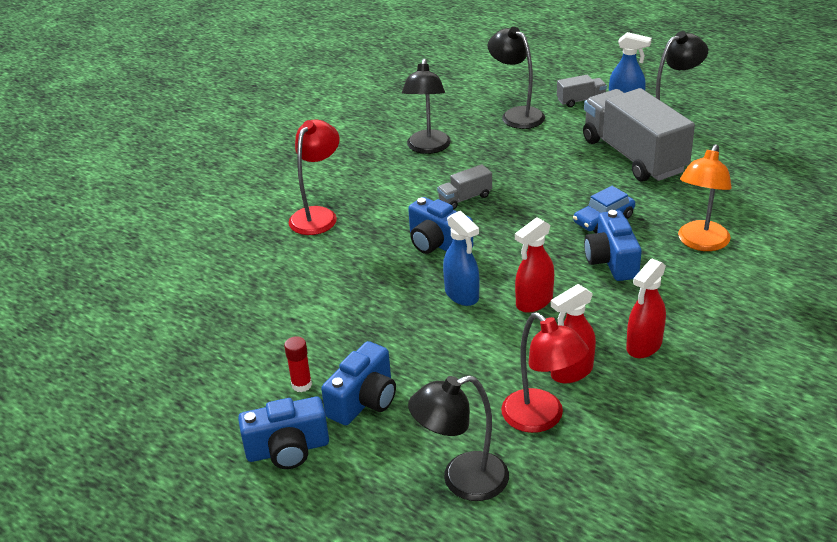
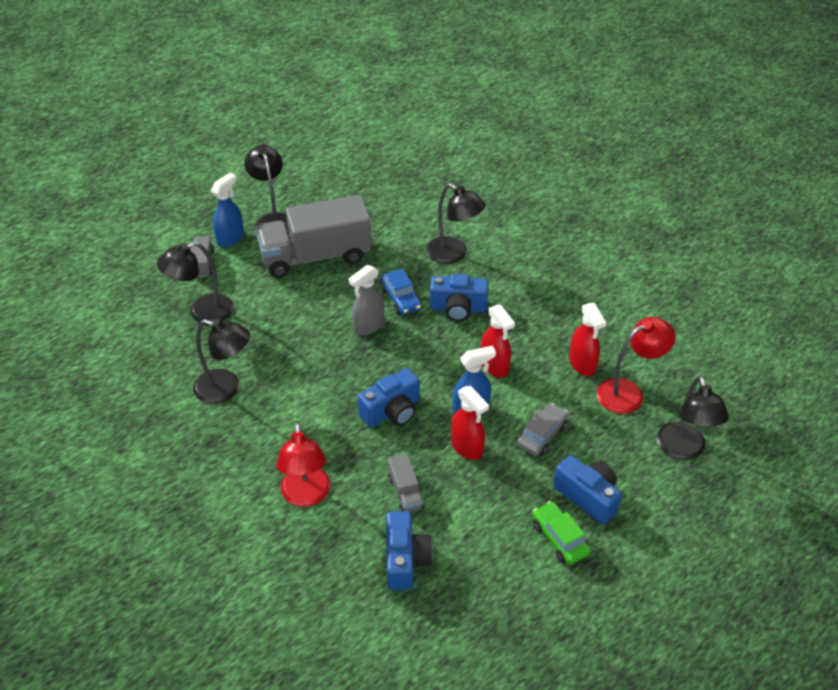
camera: 80 degrees left, 10 degrees up
(288, 449) = (636, 557): blue camera -> blue camera (405, 560)
(301, 385) = (559, 538): red glue stick -> green car
(318, 215) = (306, 496): red lamp -> red lamp turned 135 degrees counterclockwise
(443, 352) = (542, 435): none -> grey car
(465, 198) = (328, 379): grey truck -> grey truck (405, 492)
(550, 207) = (368, 325): none -> grey spray bottle
(644, 346) = (564, 318): red spray bottle -> red spray bottle (467, 447)
(700, 243) = (453, 254): orange lamp -> black lamp

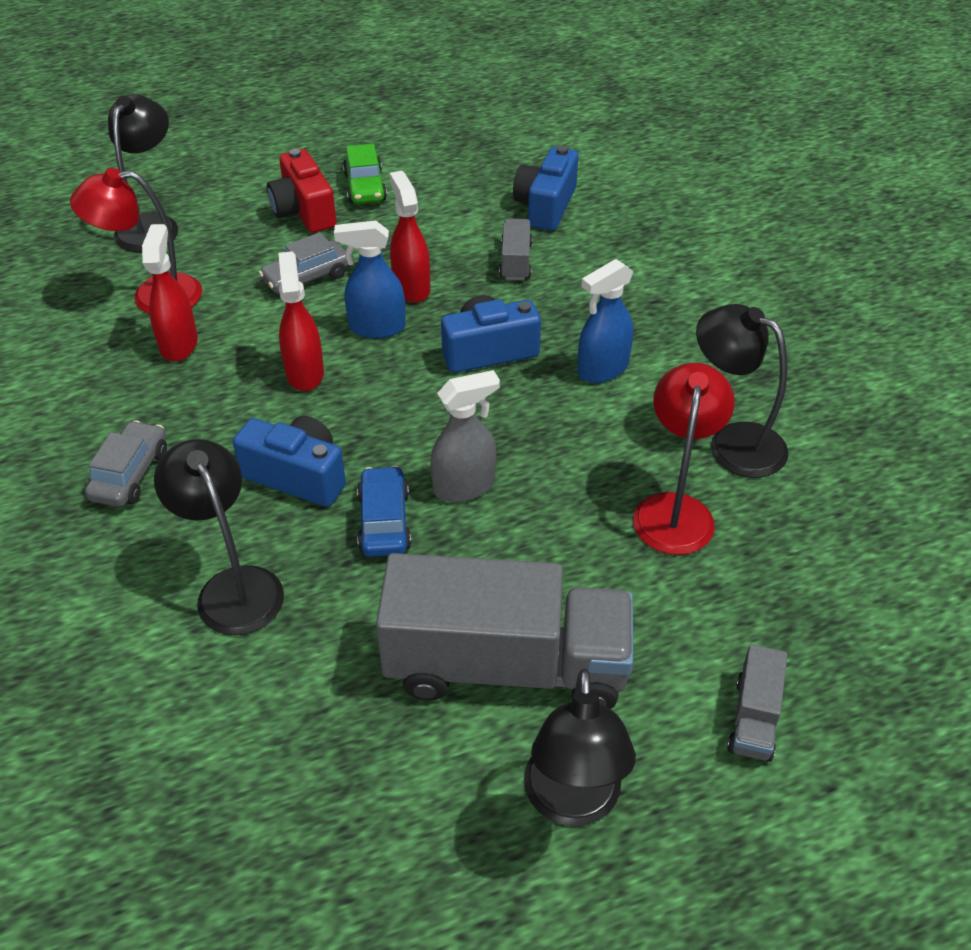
camera: 160 degrees left, 0 degrees up
(202, 312) = (763, 595): black lamp -> none
(230, 238) = (683, 776): blue spray bottle -> blue spray bottle (602, 369)
(306, 496) = (642, 285): red lamp -> red lamp (675, 510)
(543, 287) = (130, 474): none -> grey car
(588, 497) = (304, 211): blue camera -> red camera

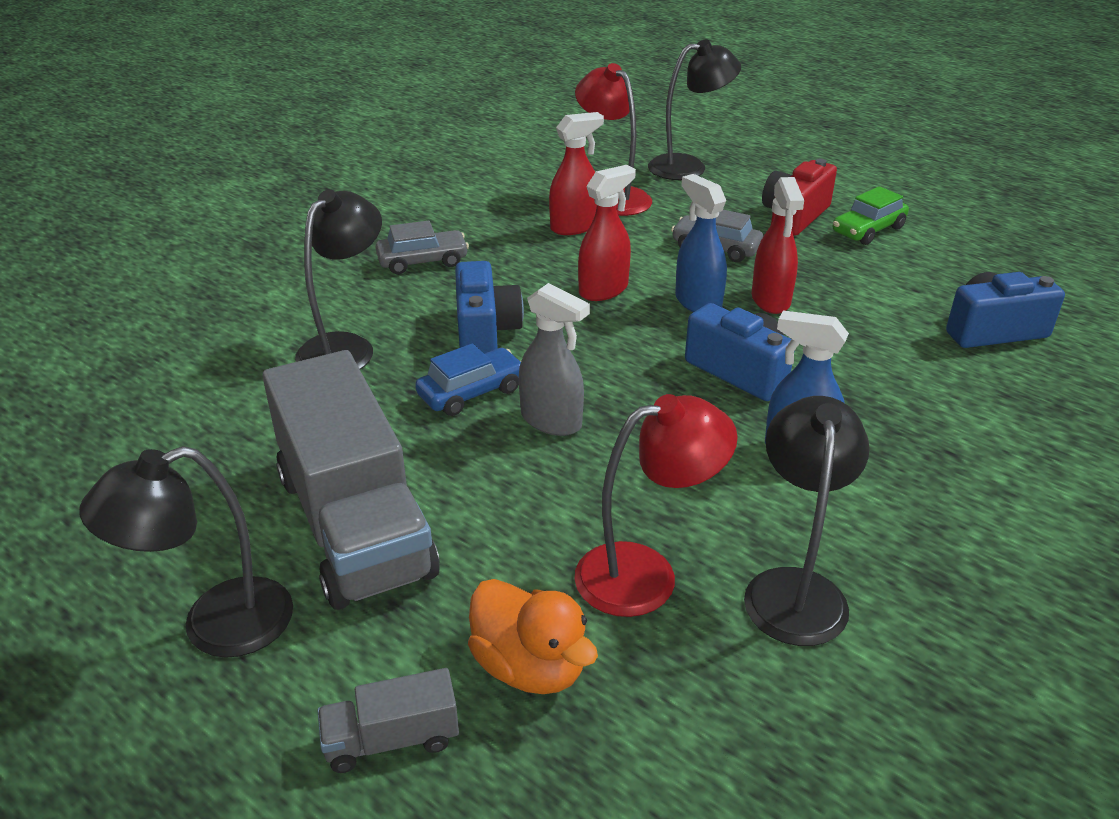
camera: 60 degrees right, 10 degrees down
(411, 287) = (770, 300): red spray bottle -> red spray bottle turned 135 degrees clockwise
(515, 261) = (884, 342): grey truck -> none
(727, 612) = (530, 667): none -> orange duck

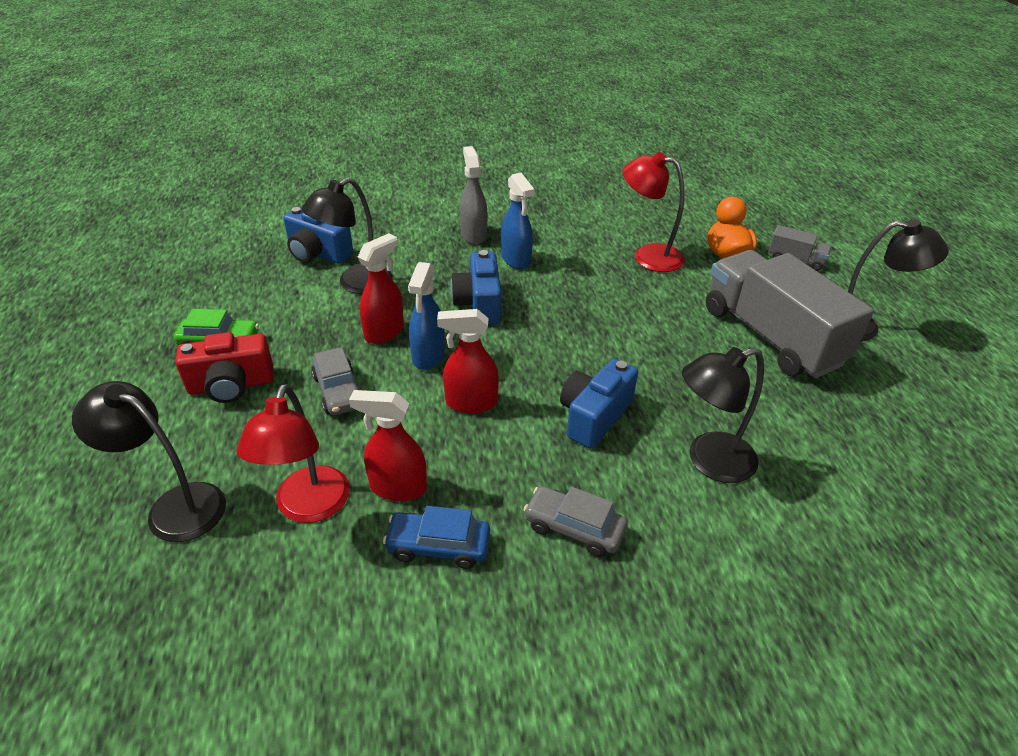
camera: 140 degrees left, 5 degrees up
(354, 524) = (770, 336): grey truck -> grey truck turned 45 degrees counterclockwise
(471, 392) = (647, 375): blue car -> blue car (438, 546)
(551, 421) = (617, 333): grey spray bottle -> grey spray bottle (473, 235)
(794, 588) = (595, 226): black lamp -> black lamp (356, 284)

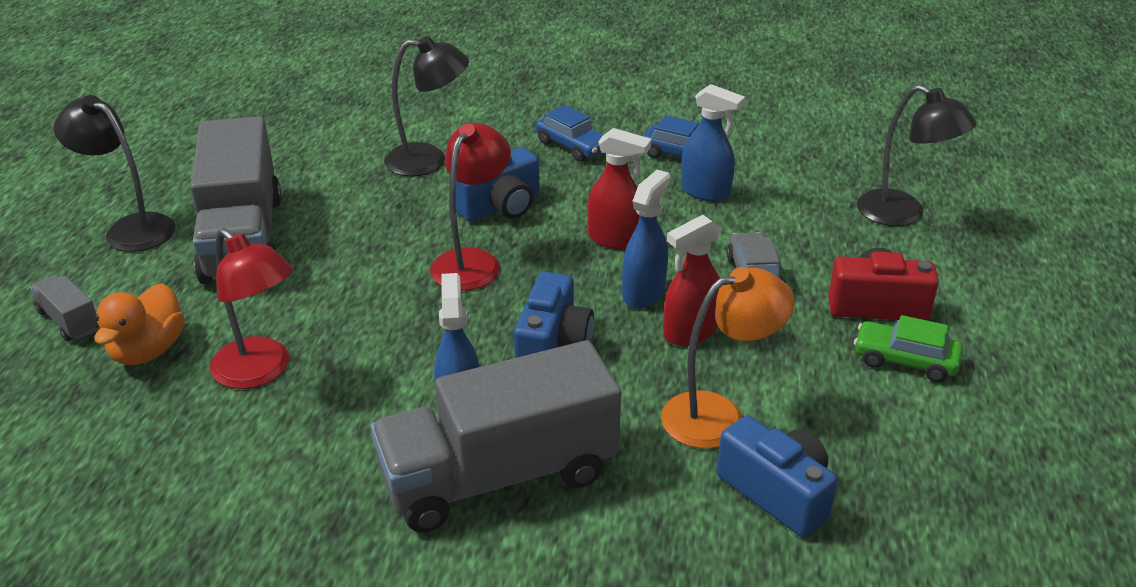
camera: 160 degrees left, 5 degrees down
(308, 507) = (784, 193): red lamp -> red lamp (472, 261)
(356, 284) = (718, 415): black lamp -> orange lamp
(397, 487) = (706, 192): red spray bottle -> blue spray bottle
(473, 235) = (499, 476): grey spray bottle -> grey truck
(574, 528) = (572, 146): grey car -> blue car

